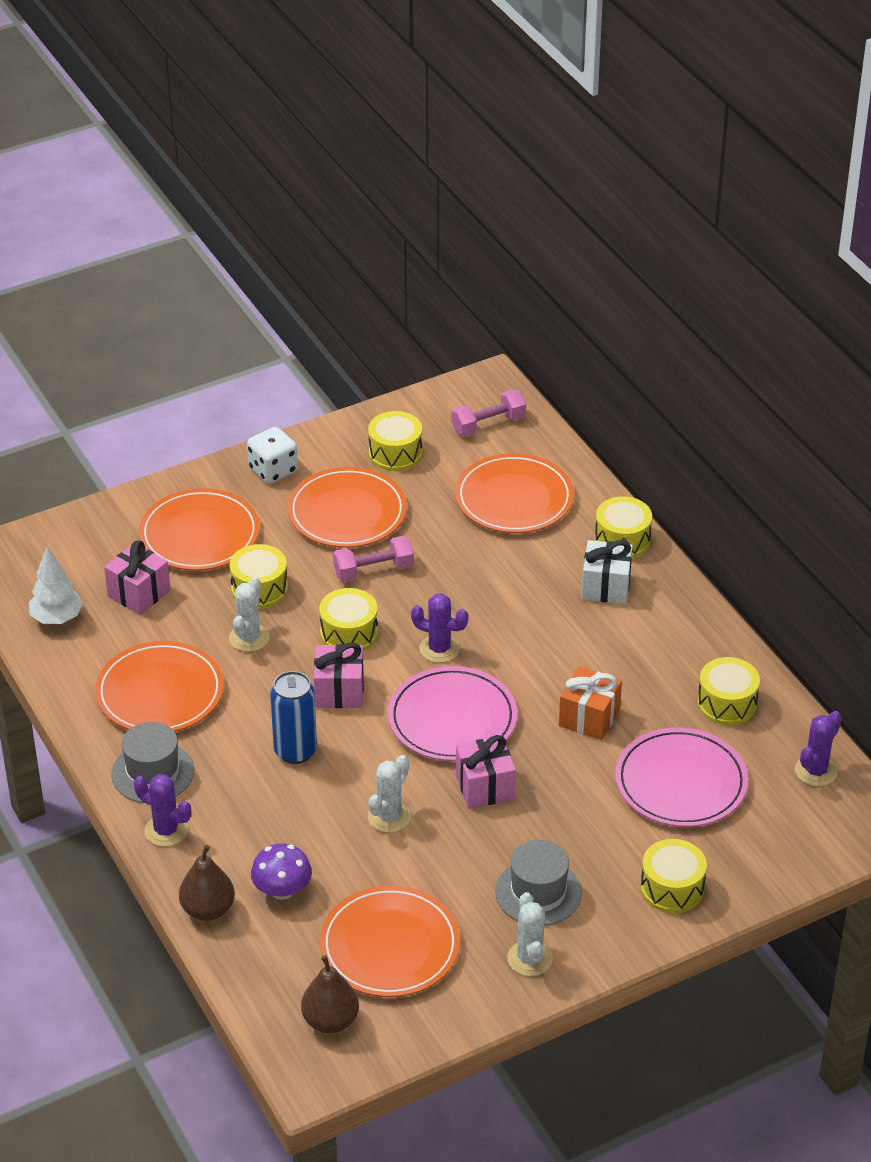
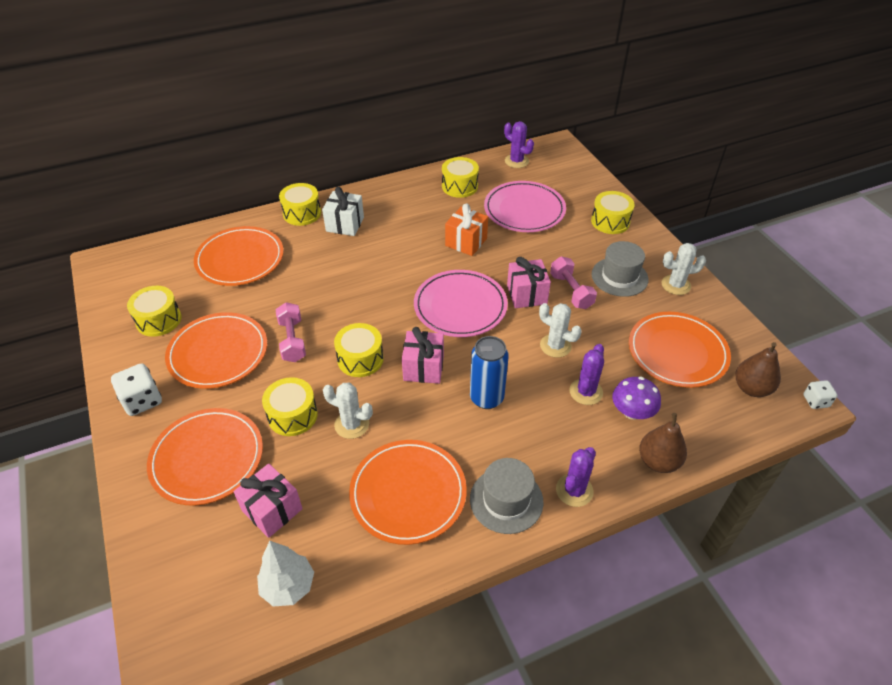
camera: 85 degrees left, 5 degrees up
(312, 1089) = (815, 401): none -> white dice
(439, 649) = (388, 308): purple cactus -> purple cactus (586, 392)
(488, 424) = (151, 266): pink dumbbell -> pink dumbbell (571, 291)

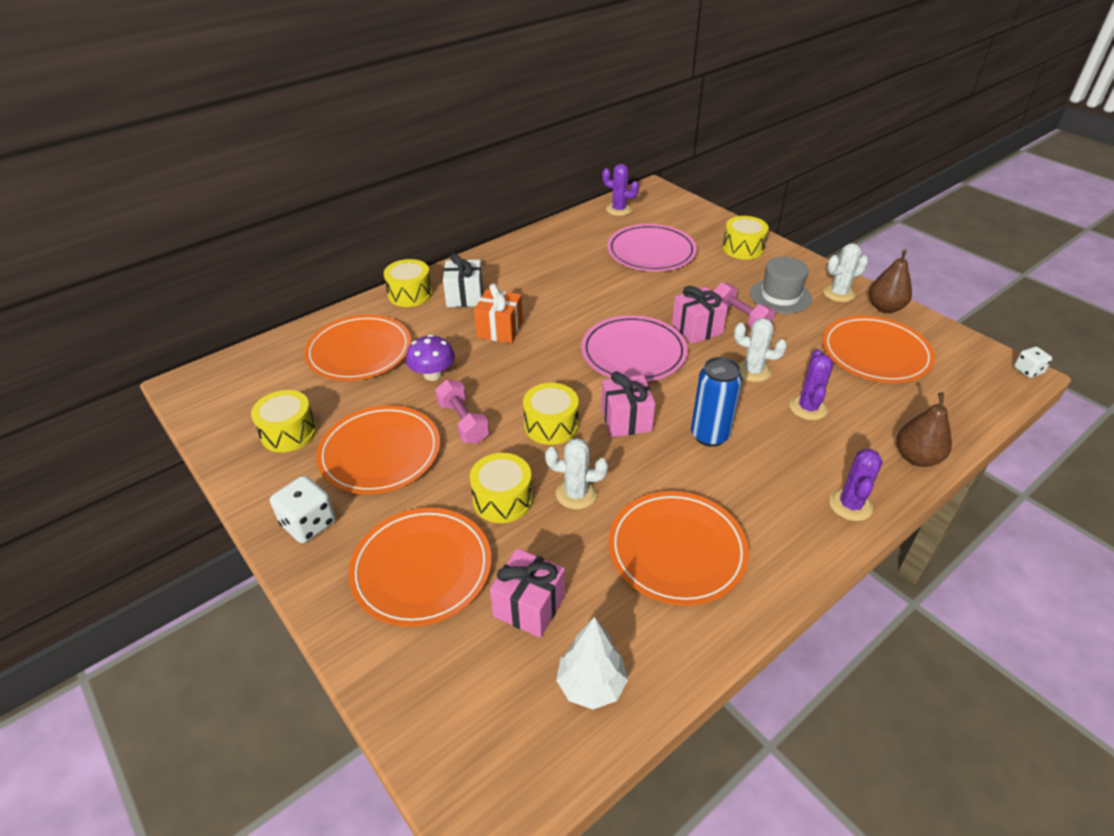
camera: 15 degrees left, 5 degrees down
(459, 186) = (572, 241): yellow drum -> none
(466, 242) = (606, 291): orange gift -> orange gift (500, 330)
(506, 500) = (786, 531): grey hat -> none
(632, 412) = (864, 417): purple mushroom -> purple mushroom (433, 374)
(751, 388) = (963, 371): brown pear -> brown pear (885, 308)

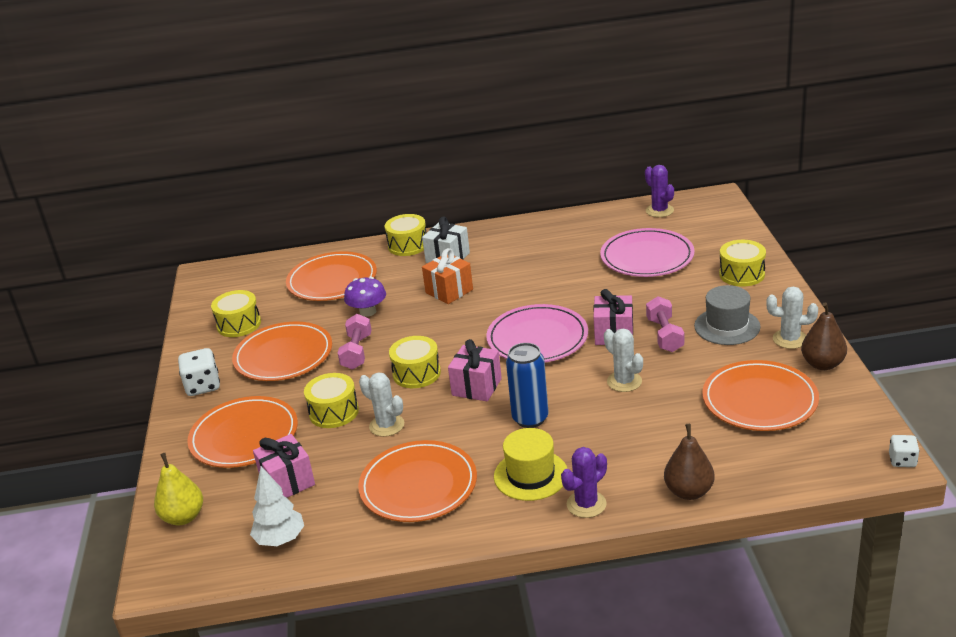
camera: 35 degrees right, 10 degrees down
(440, 711) = (183, 517): none -> yellow pear
(771, 494) = (531, 475): none -> yellow hat
(808, 408) = (638, 424): purple cactus -> none

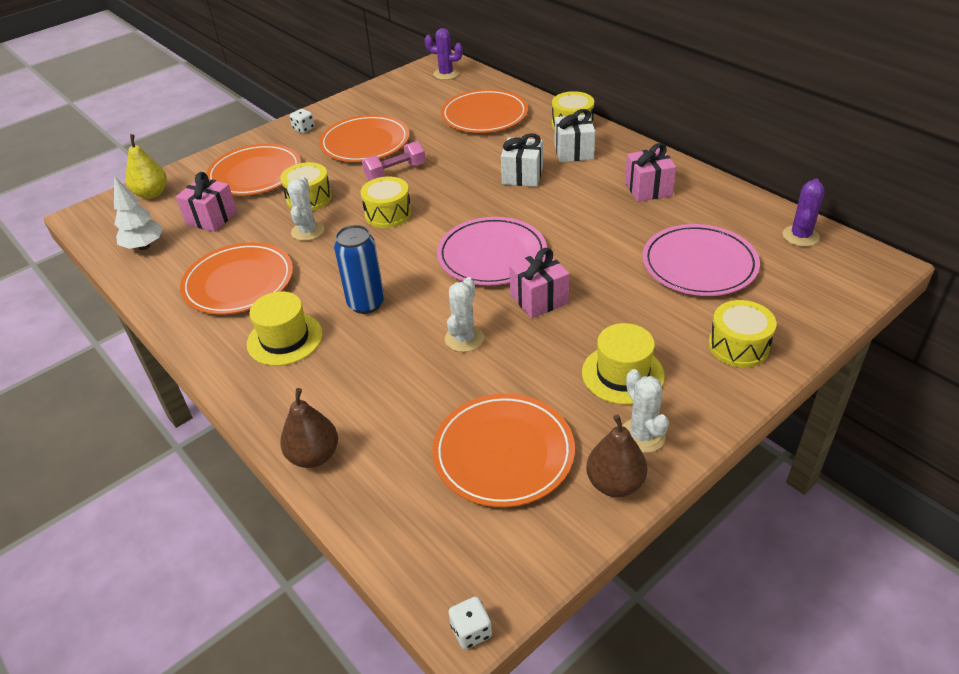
camera: 55 degrees right, 10 degrees up
(203, 386) = (304, 129): white dice -> white dice, size x0.60
(239, 324) = (390, 106): yellow drum -> none
(368, 312) = (455, 151): purple mushroom -> none
(449, 291) = (522, 176): orange gift -> white gift
(476, 387) = (391, 253): pink gift -> pink gift (648, 189)
(586, 504) = (260, 391): purple cactus -> purple cactus (446, 74)
(664, 335) = (566, 334): pink dumbbell -> none
(727, 326) = (622, 374): grey hat -> yellow hat

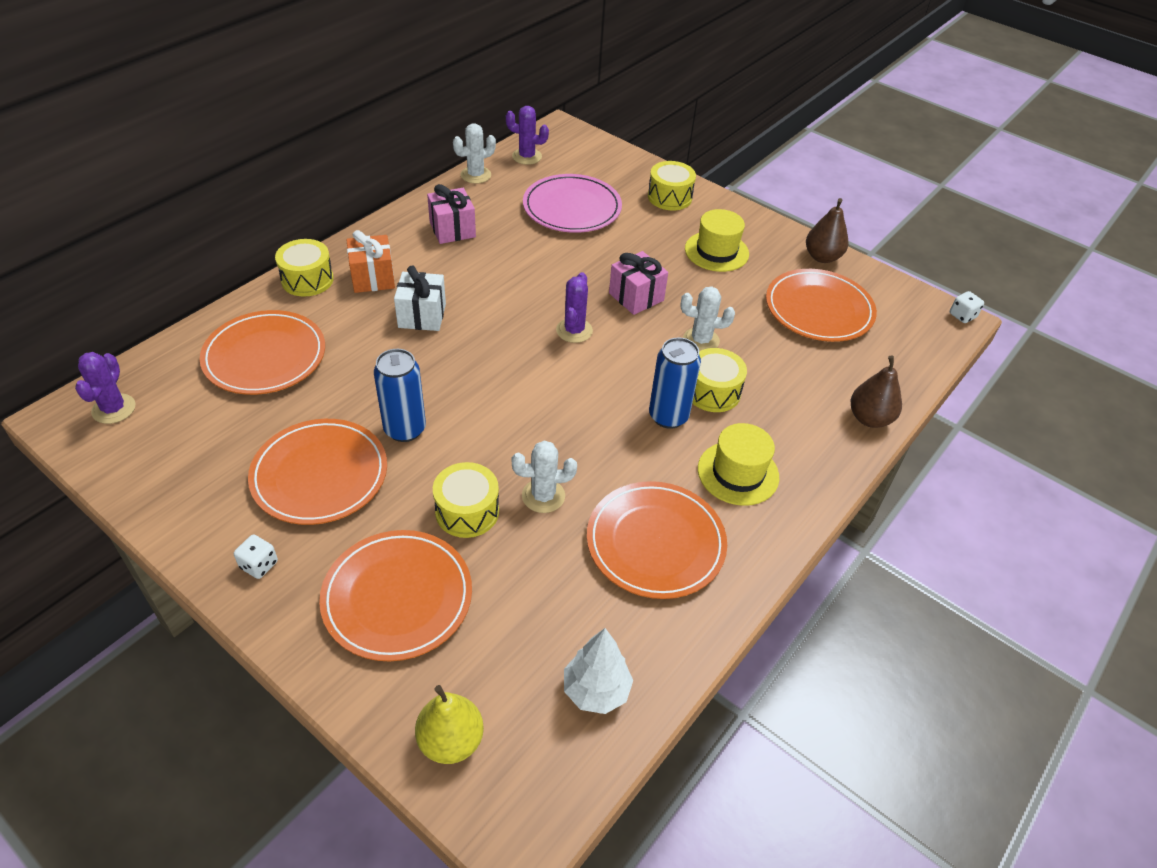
camera: 105 degrees left, 5 degrees up
(211, 218) = (519, 621): pink gift -> none
(388, 214) = (502, 423): yellow drum -> yellow drum (712, 392)
(395, 172) = (405, 429): pink dumbbell -> blue can
(492, 255) = (574, 330): pink plate -> purple cactus
(573, 152) = (373, 278): white gift -> orange gift
(642, 435) = (775, 244): white cactus -> white cactus (476, 175)

